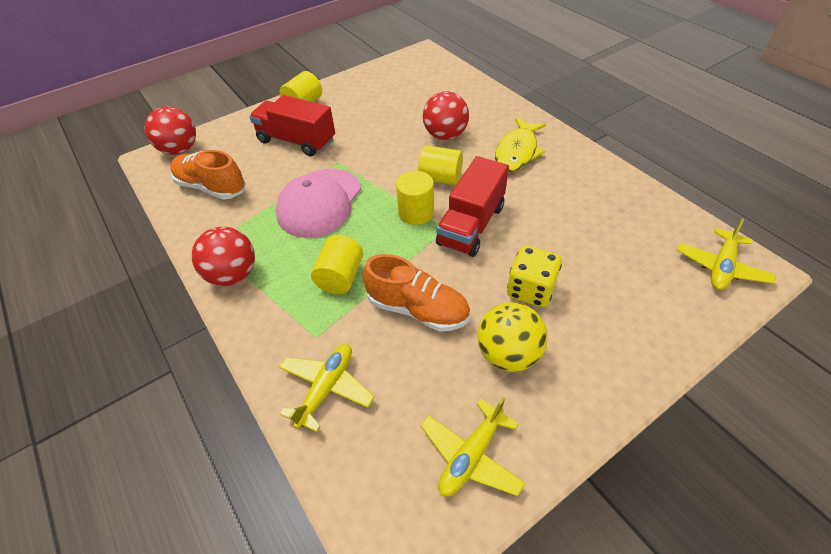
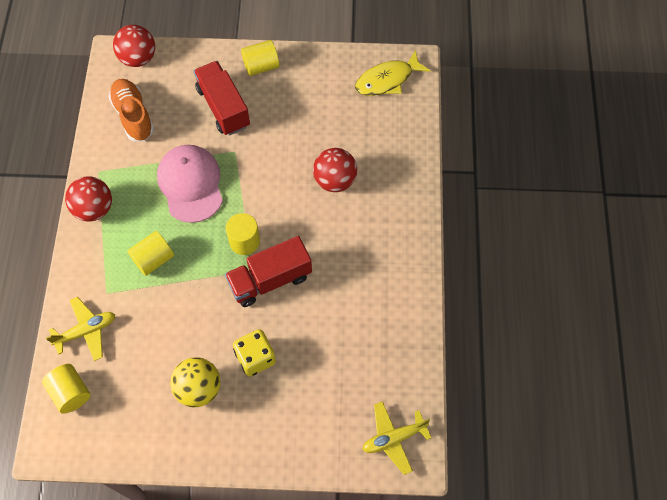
camera: 35 degrees right, 15 degrees up
(319, 203) = (191, 184): pink cap -> pink cap turned 105 degrees clockwise
(417, 309) = (177, 318): orange shoe -> none
(440, 178) = (290, 222): yellow cylinder -> yellow cylinder (71, 392)
(471, 456) = (124, 427): yellow plane -> none
(517, 152) = (370, 237): yellow fish -> yellow fish (387, 80)

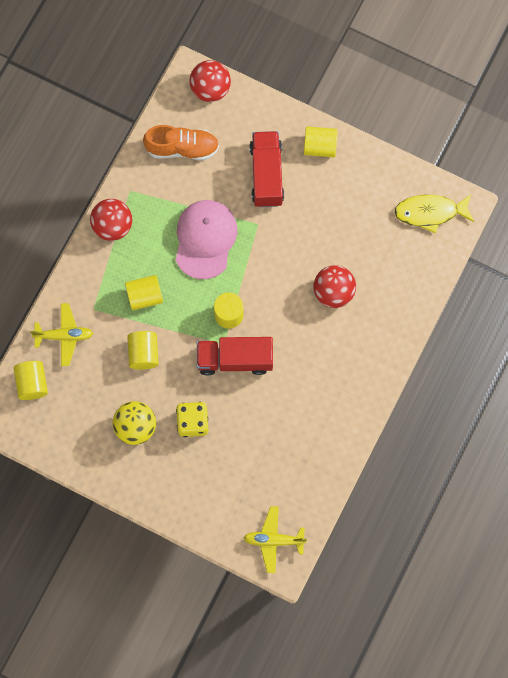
camera: 25 degrees right, 10 degrees up
(133, 116) = (182, 148): orange shoe -> orange shoe turned 90 degrees clockwise
(176, 313) = (144, 353): none -> yellow cylinder

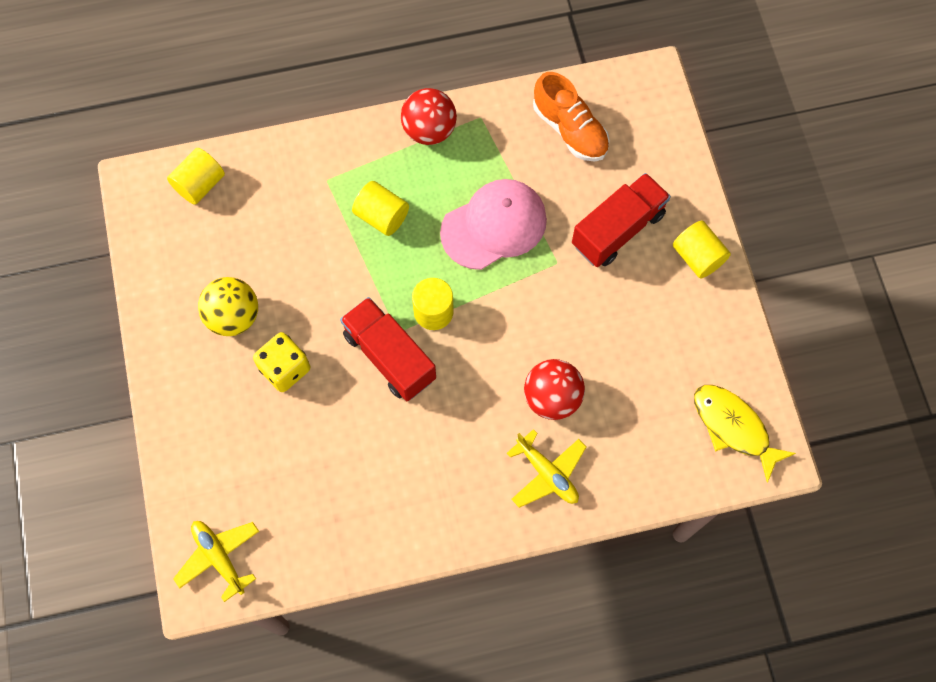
camera: 50 degrees right, 5 degrees down
(64, 336) = (274, 175): yellow plane -> yellow plane (547, 473)
(144, 353) = (320, 263): yellow cylinder -> none
(210, 89) = (657, 107): red ball -> none

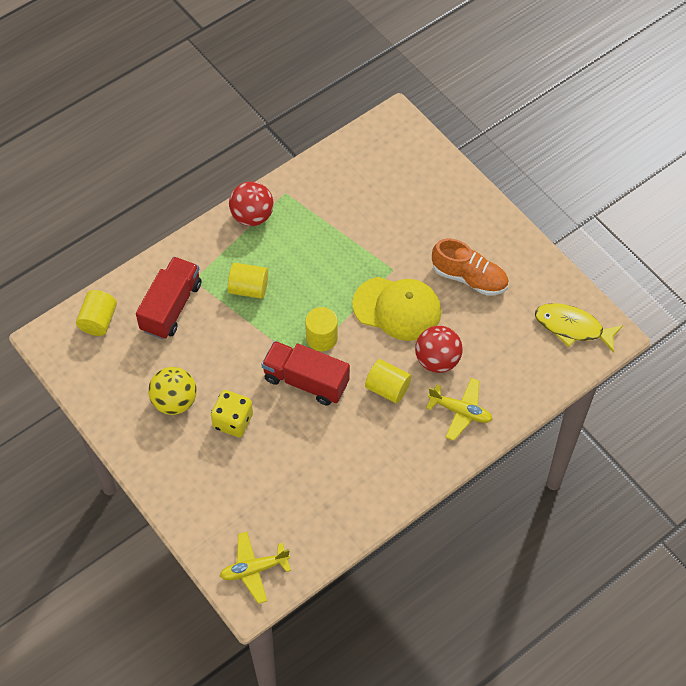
camera: 25 degrees left, 10 degrees down
(219, 557) = (254, 569): yellow plane -> yellow plane turned 45 degrees counterclockwise
(494, 226) = (334, 262): pink cap -> none
(537, 313) = (397, 308): none -> yellow cap
(570, 130) = (354, 176): orange shoe -> orange shoe (469, 278)
(618, 230) = (424, 230): red truck -> red truck (171, 307)
(697, 257) = (489, 226): yellow cylinder -> yellow cylinder (387, 388)

